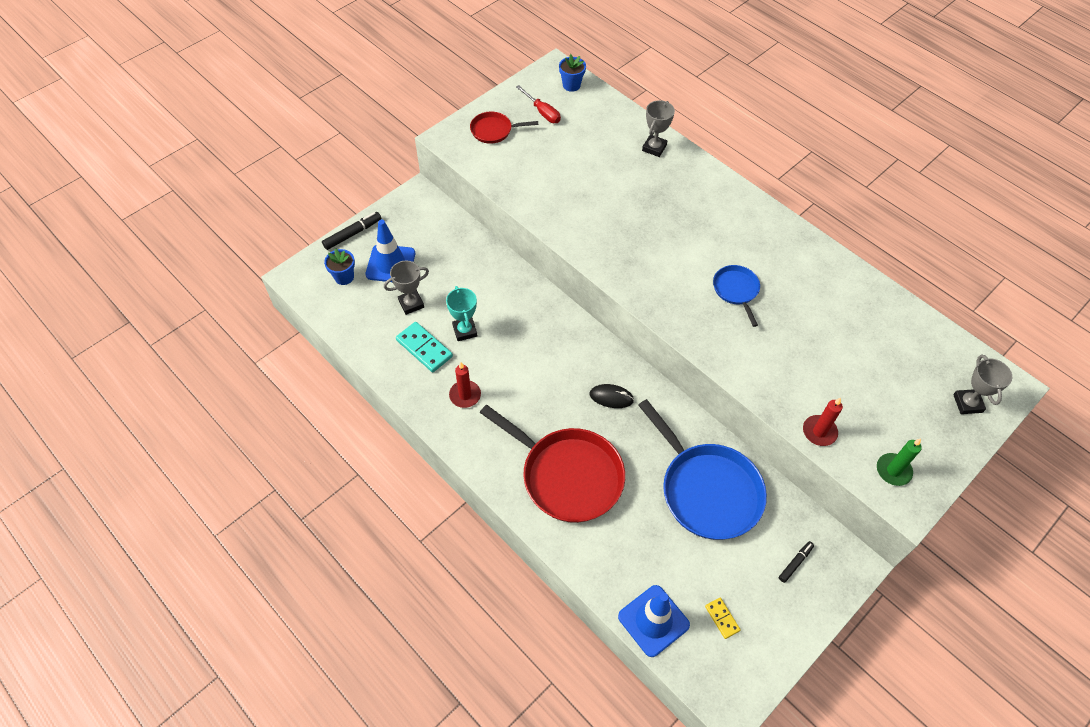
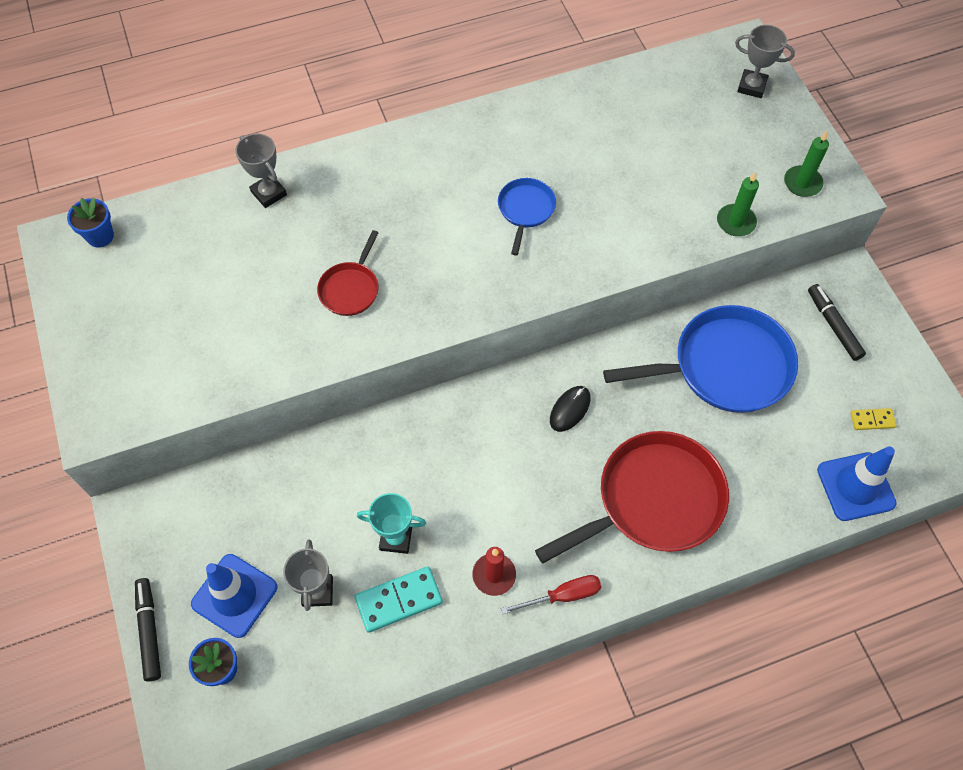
camera: 65 degrees left, 5 degrees up
(494, 130) = (119, 361): red pan -> red pan (350, 289)
(542, 112) = (126, 290): red screwdriver -> red screwdriver (562, 595)
(736, 290) = (525, 210): blue pan -> blue pan turned 90 degrees clockwise
(795, 563) = (833, 325): black marker -> black marker, size x1.55
(819, 432) = (735, 222): red candle -> green candle

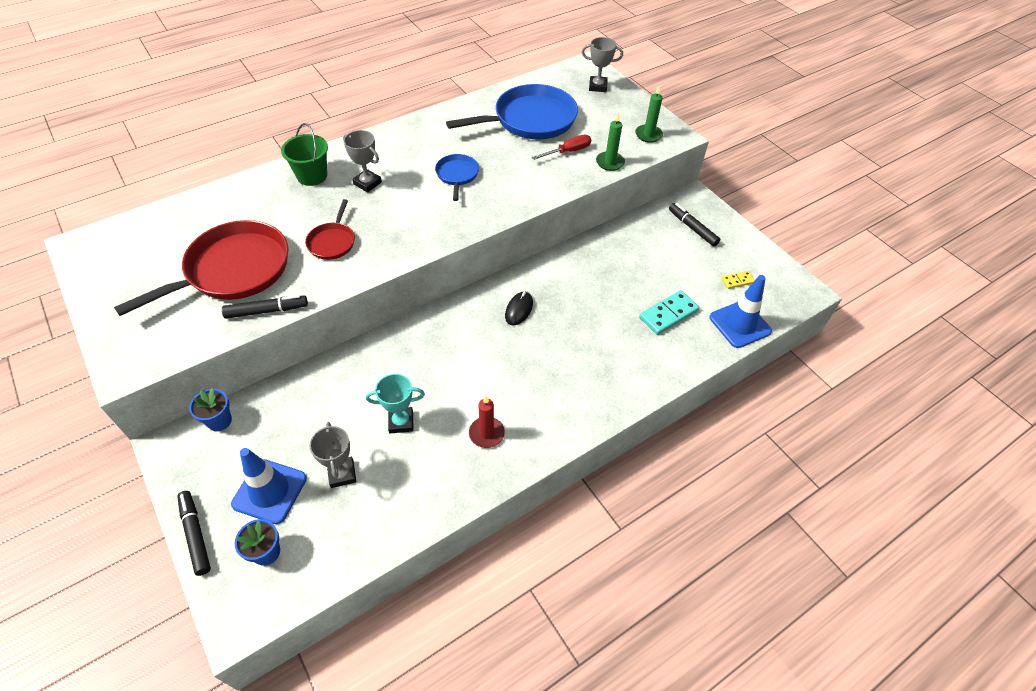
camera: 15 degrees left, 10 degrees down
(100, 236) = (118, 236): blue flower pot -> blue flower pot (219, 421)
(259, 376) = (267, 311): none -> black marker
(269, 193) = (256, 190): grey trophy -> grey trophy (367, 183)
(340, 181) = (312, 176): none -> green bucket
(398, 600) = (412, 467): turquoise domino -> turquoise domino (668, 314)
(562, 595) = (544, 438): red screwdriver -> red screwdriver (568, 152)
(653, 500) = (597, 359): red pan -> red pan (233, 270)
(724, 366) = (624, 264): blue pan -> blue pan (530, 120)

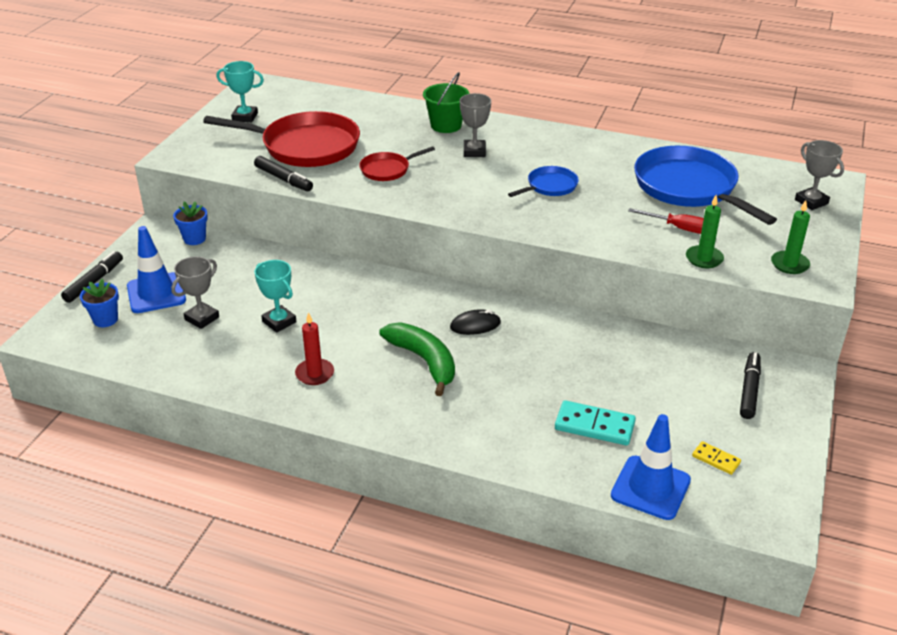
camera: 55 degrees right, 15 degrees down
(128, 283) = (245, 117): none -> turquoise trophy
(530, 120) = (689, 188): blue pan -> blue pan turned 150 degrees counterclockwise
(531, 360) = (424, 361): none -> green banana

